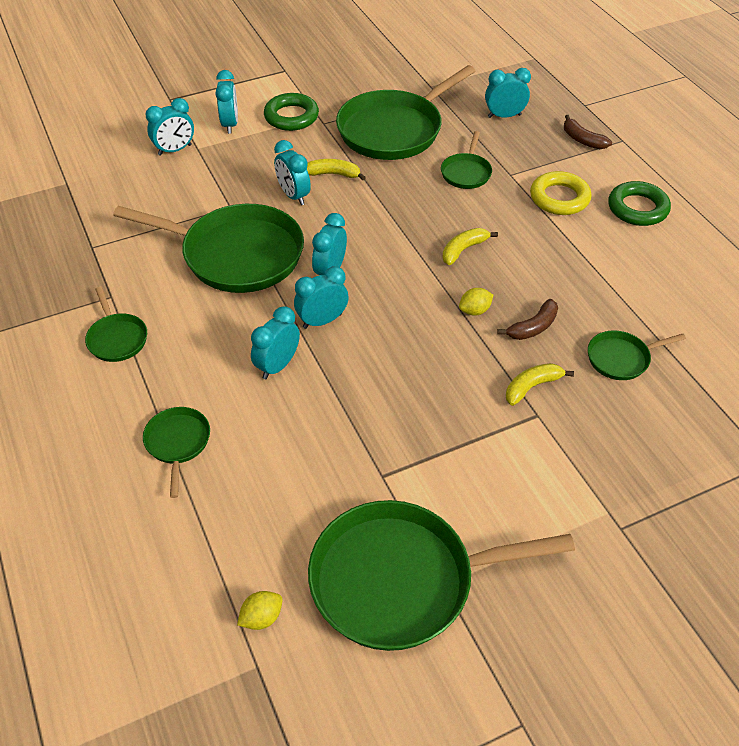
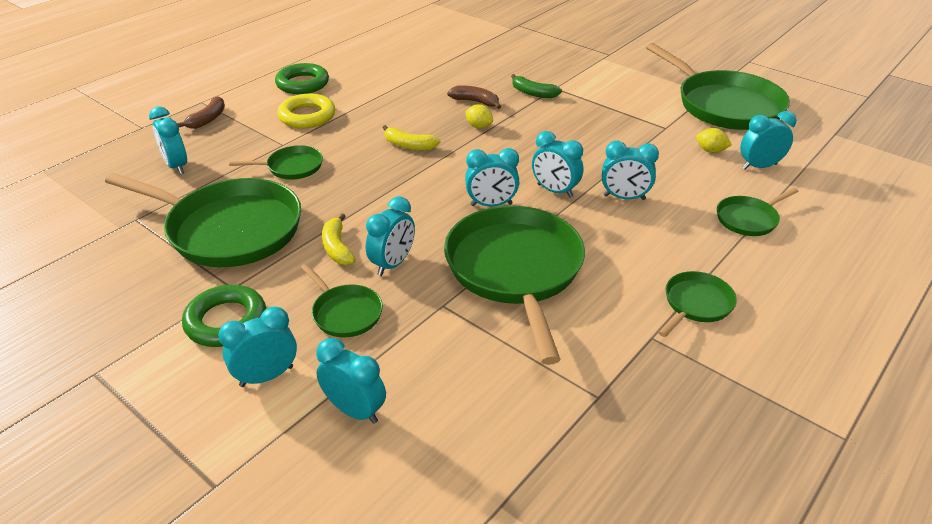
camera: 115 degrees left, 10 degrees down
(249, 517) = (759, 166): none -> turquoise clock
(261, 618) = (809, 141): yellow lemon -> yellow lemon (710, 151)
(532, 387) = (533, 93): yellow banana -> green banana
(621, 358) = (477, 69): green pan -> green pan (345, 313)

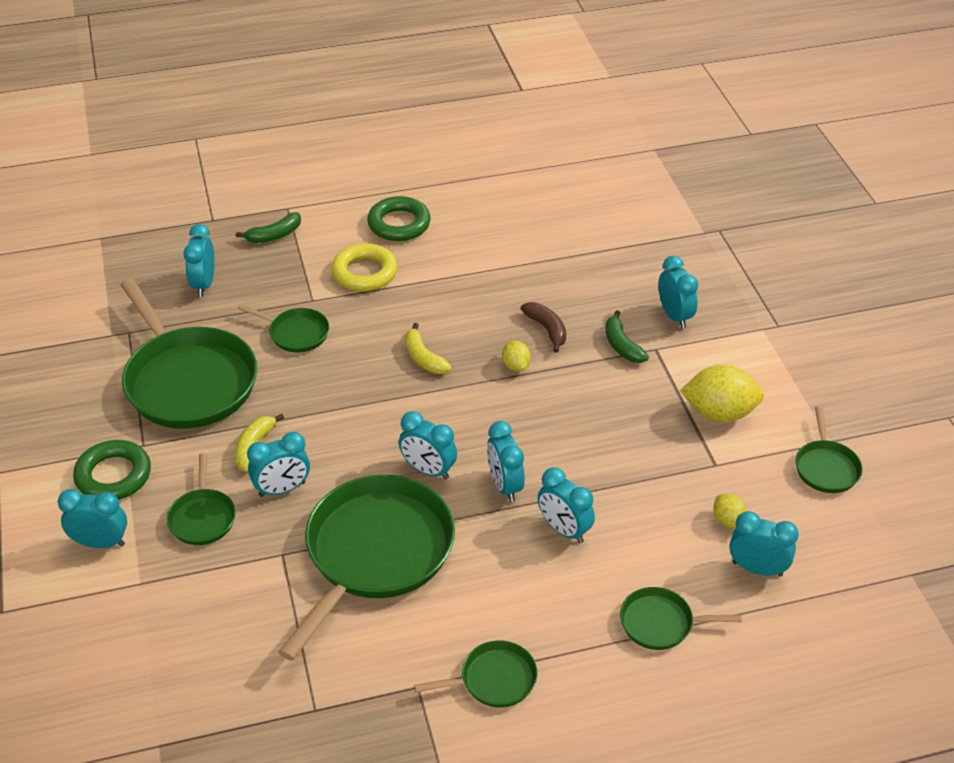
camera: 35 degrees right, 5 degrees up
(208, 119) = (274, 235): brown banana -> green banana
(355, 410) = (133, 609): turquoise clock -> turquoise clock (674, 316)
(633, 103) = (719, 413): none -> yellow lemon
(724, 105) = (826, 467): green pan -> green pan, size x0.47

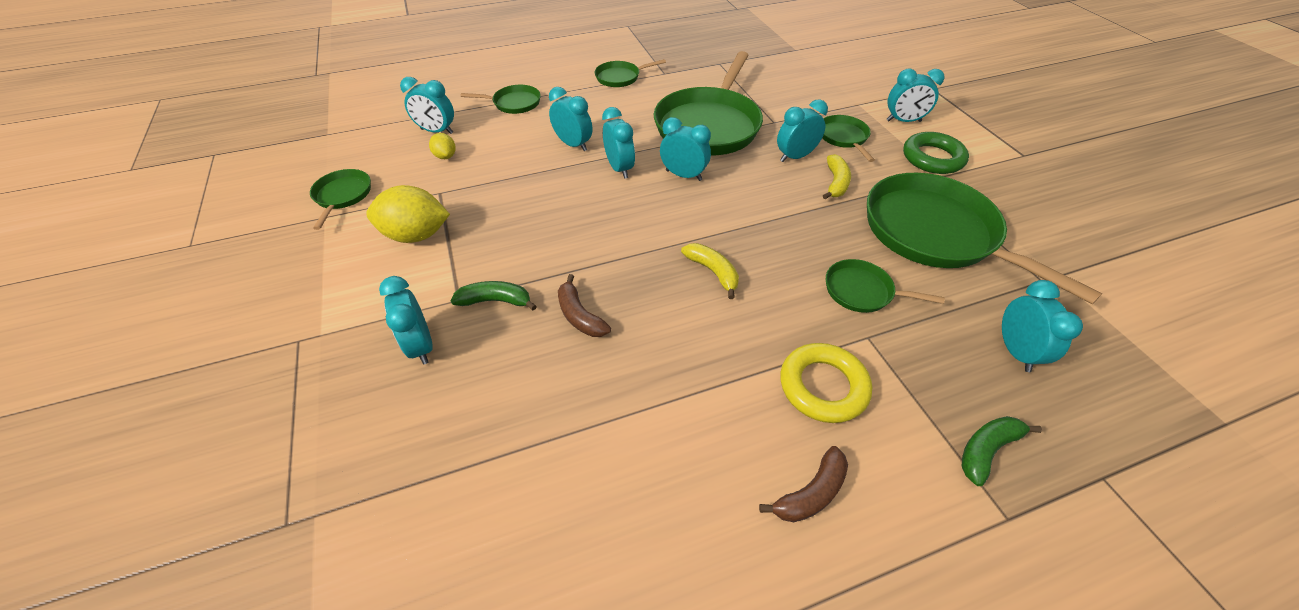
camera: 175 degrees right, 5 degrees up
(399, 224) = (811, 493): green ring -> brown banana
(516, 365) = (614, 270): yellow lemon -> none
(622, 345) = (496, 301): green banana -> green banana turned 60 degrees counterclockwise

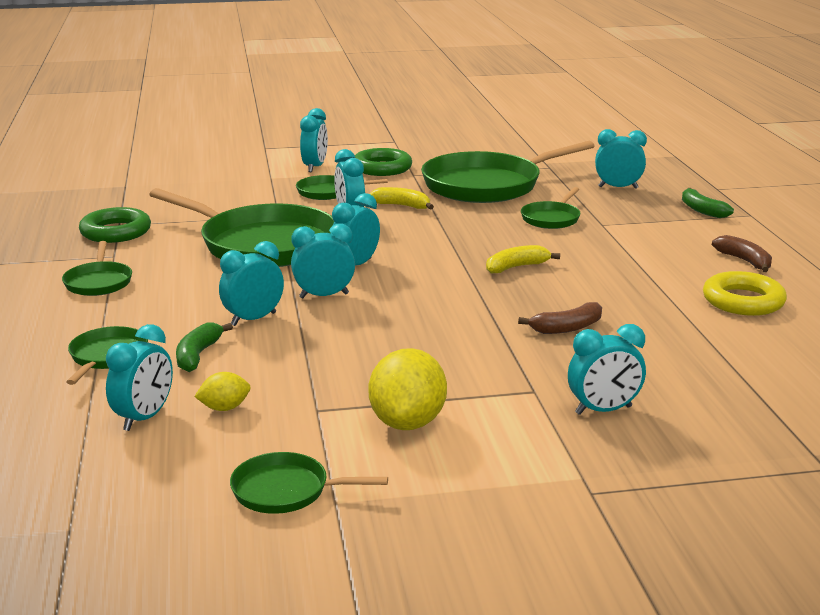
camera: 80 degrees left, 25 degrees down
(496, 301) = (540, 370): green banana -> green banana (198, 355)
(706, 65) = (116, 232): none -> green ring
(823, 386) = (651, 245): yellow ring -> yellow ring (743, 301)

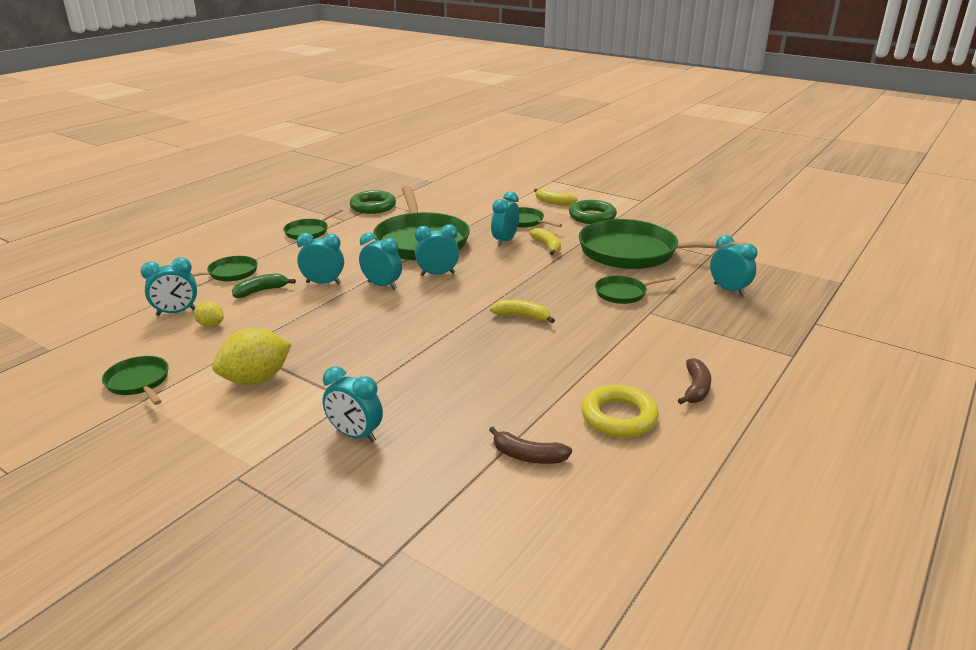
camera: 45 degrees right, 5 degrees up
(314, 167) = (553, 202): turquoise clock -> yellow banana
(567, 328) = (458, 372): brown banana -> brown banana (528, 456)
(702, 210) = (757, 334): green banana -> none

